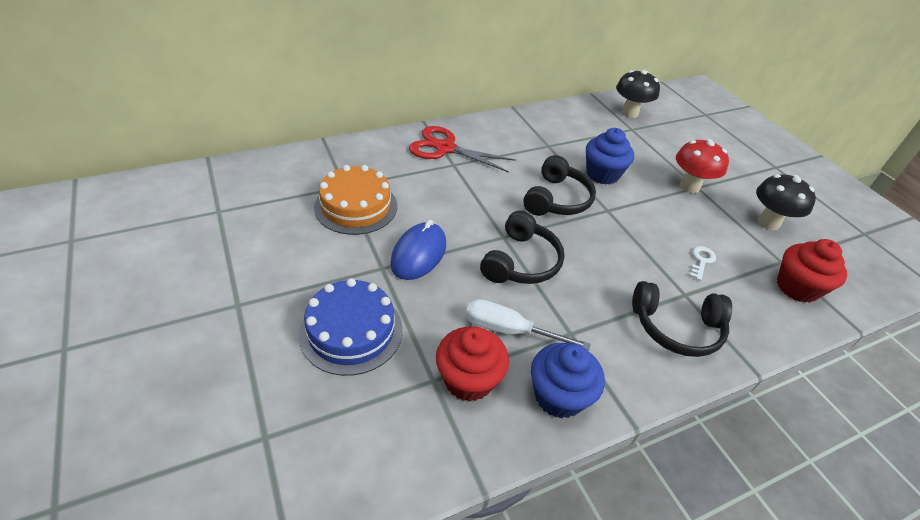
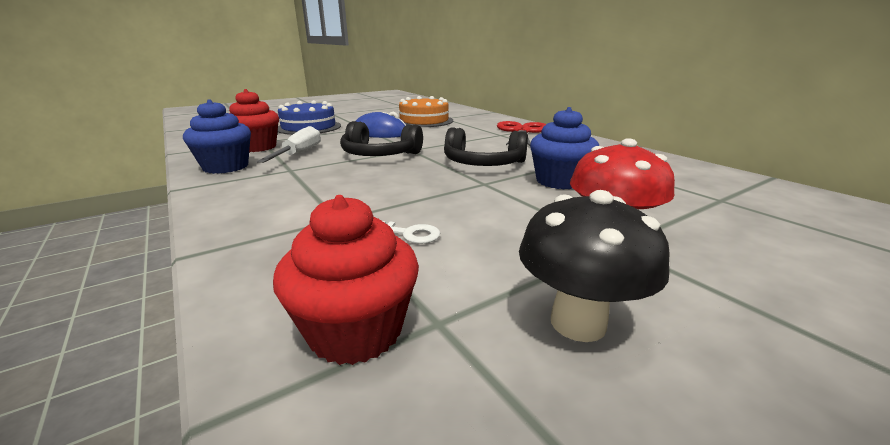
camera: 85 degrees right, 20 degrees down
(629, 113) = (774, 199): black mushroom -> none
(676, 328) = (281, 211): black headphones -> none

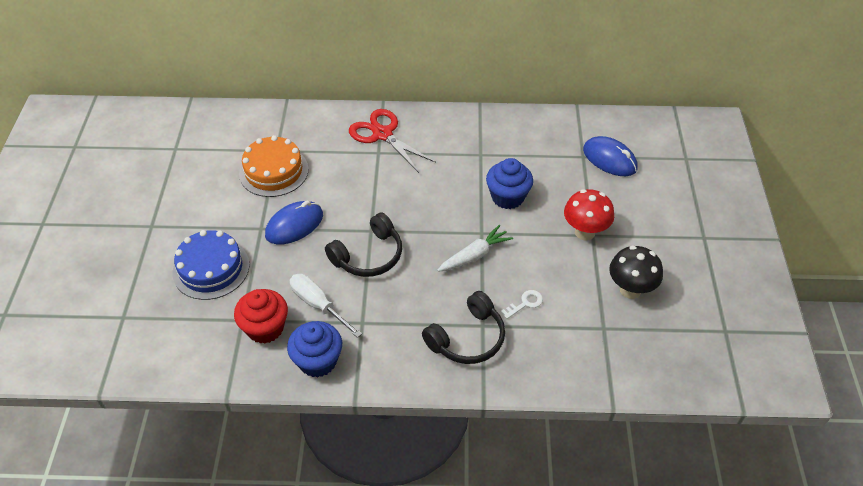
camera: 55 degrees left, 25 degrees up
(356, 331) = (593, 354): red cupcake -> none
(446, 188) = (474, 255): none -> white carrot
(483, 163) = (444, 210): black headphones -> black headphones (467, 338)
(768, 216) = (609, 159): none -> blue mouse

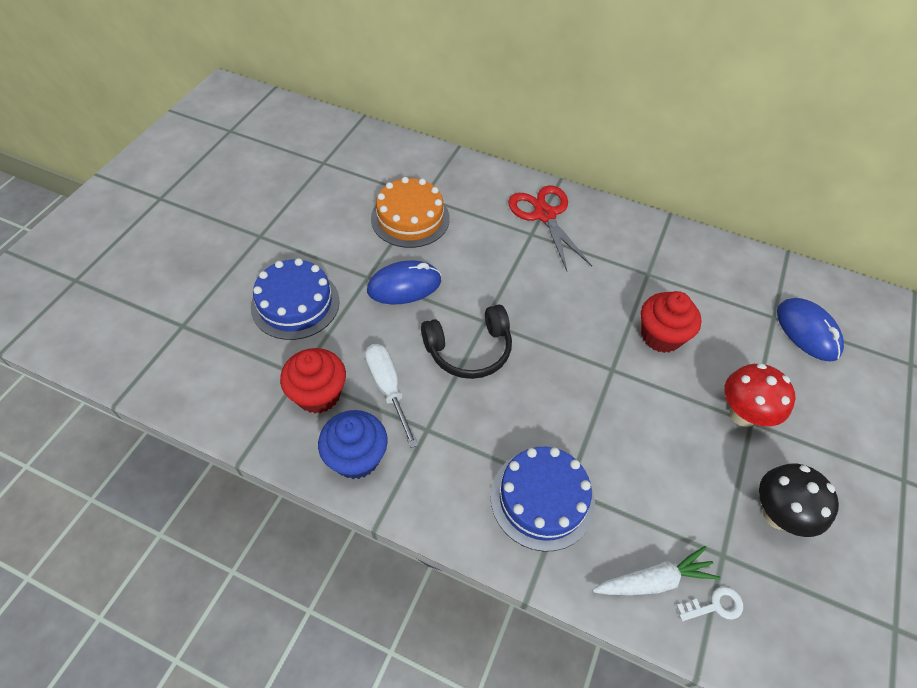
camera: 20 degrees right, 5 degrees up
(467, 338) = (542, 499): black headphones -> blue cake
(474, 255) = (593, 395): white carrot -> white carrot (654, 580)
(507, 197) = (661, 336): blue cupcake -> red cupcake
(525, 303) = (632, 480): white key -> white key (715, 605)

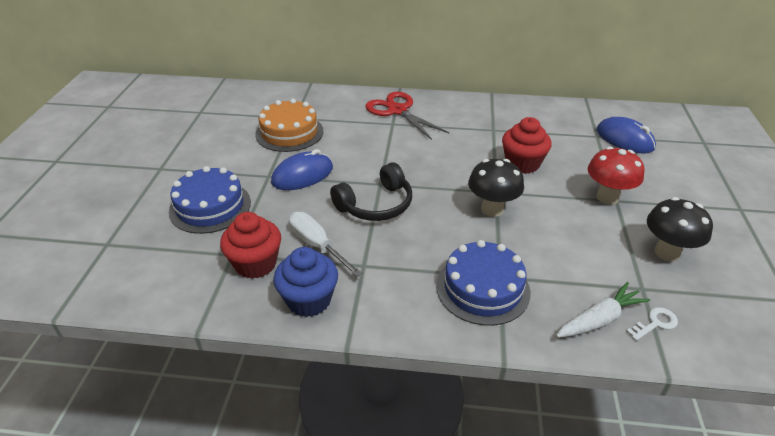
camera: 15 degrees left, 15 degrees down
(597, 393) = (492, 209): none -> black mushroom

